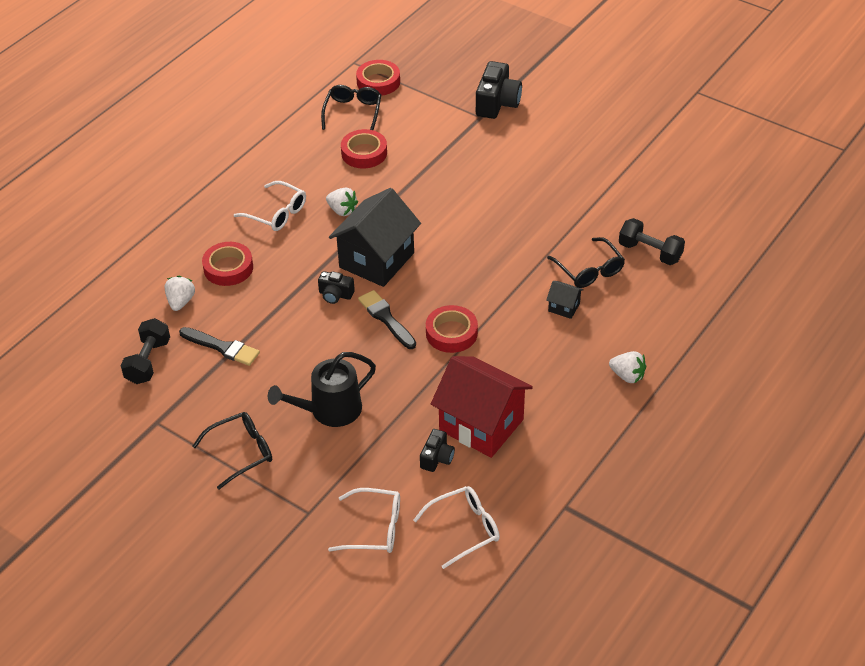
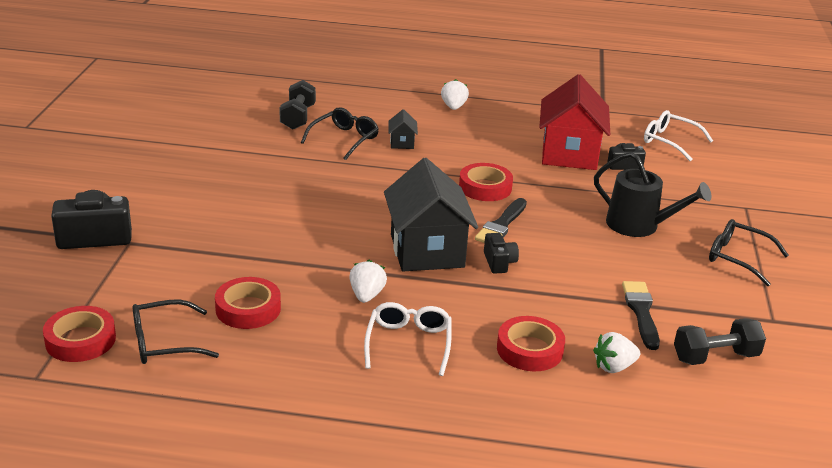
camera: 120 degrees left, 15 degrees down
(374, 528) = (718, 176): white glasses -> none
(376, 260) = (427, 251): black house -> black house turned 75 degrees clockwise

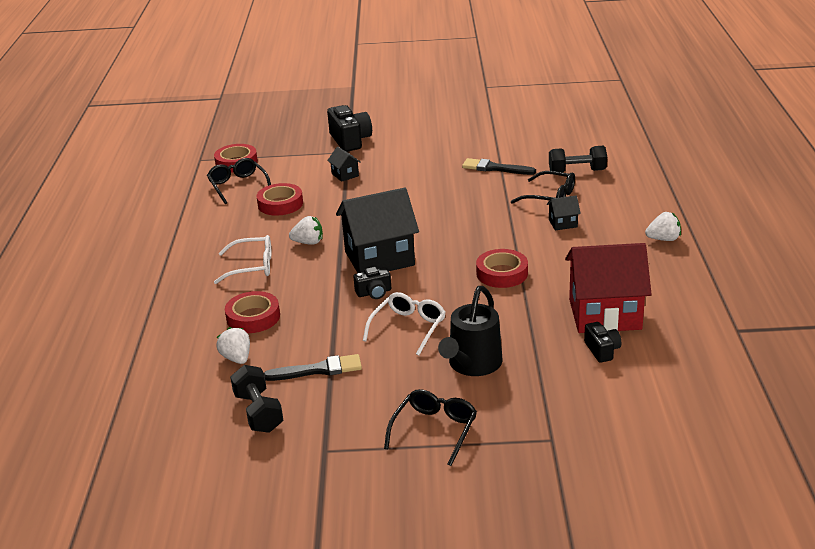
camera: 85 degrees right, 0 degrees up
(198, 251) = (345, 175): none -> black house
(501, 225) = (437, 288): black brush -> black brush (495, 168)
(670, 141) = (688, 382): white glasses -> white glasses (408, 328)

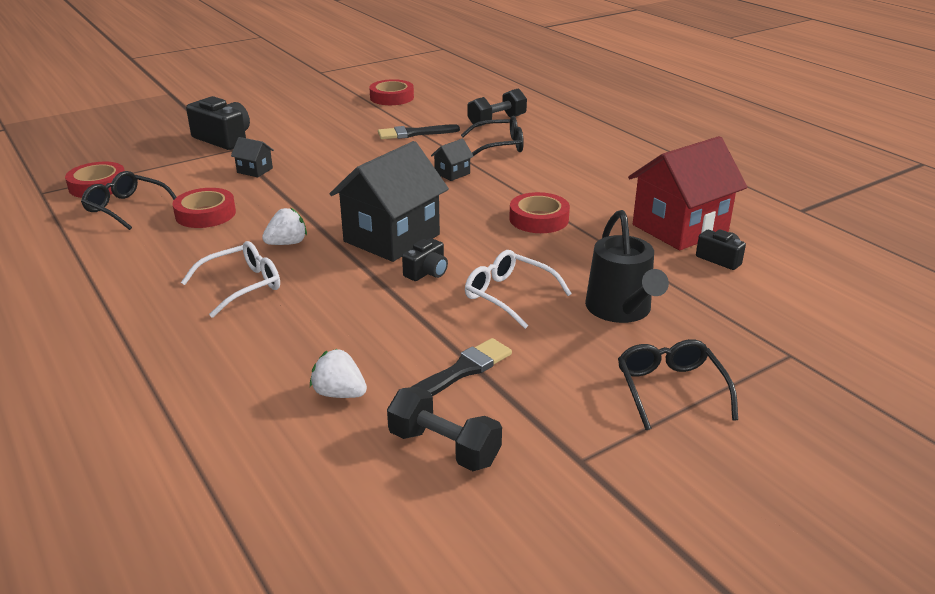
camera: 35 degrees left, 0 degrees up
(253, 317) = (307, 340): red tape -> red tape (392, 97)
(408, 328) = (509, 295): white glasses -> white glasses turned 45 degrees counterclockwise
(563, 223) = (540, 164): black house -> black house (452, 173)
(663, 239) = (644, 156): white strawberry -> none

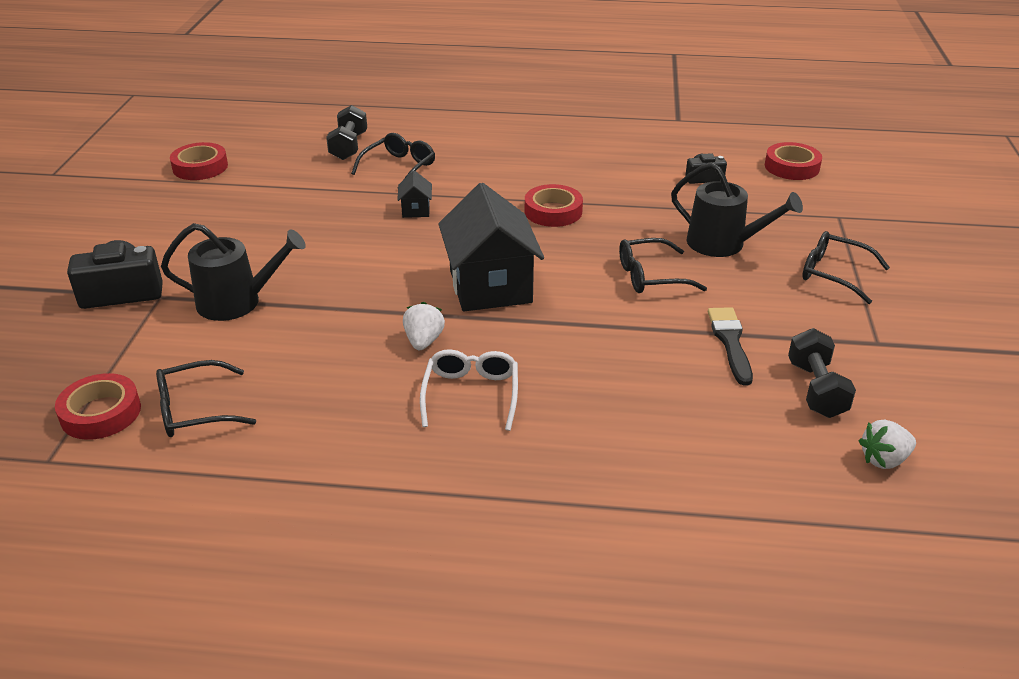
camera: 50 degrees left, 5 degrees up
(205, 214) = (291, 365): red tape -> red tape (791, 167)
(255, 170) = (236, 302): black house -> black watering can
(339, 393) = (702, 408): white strawberry -> white strawberry (884, 460)
(414, 133) = (304, 191): black brush -> none
(427, 272) = (570, 295): black camera -> none
(444, 448) = (816, 389): black dumbbell -> black dumbbell turned 75 degrees counterclockwise
(509, 295) = (651, 276): white glasses -> black glasses
(680, 228) = (644, 169): red house -> none

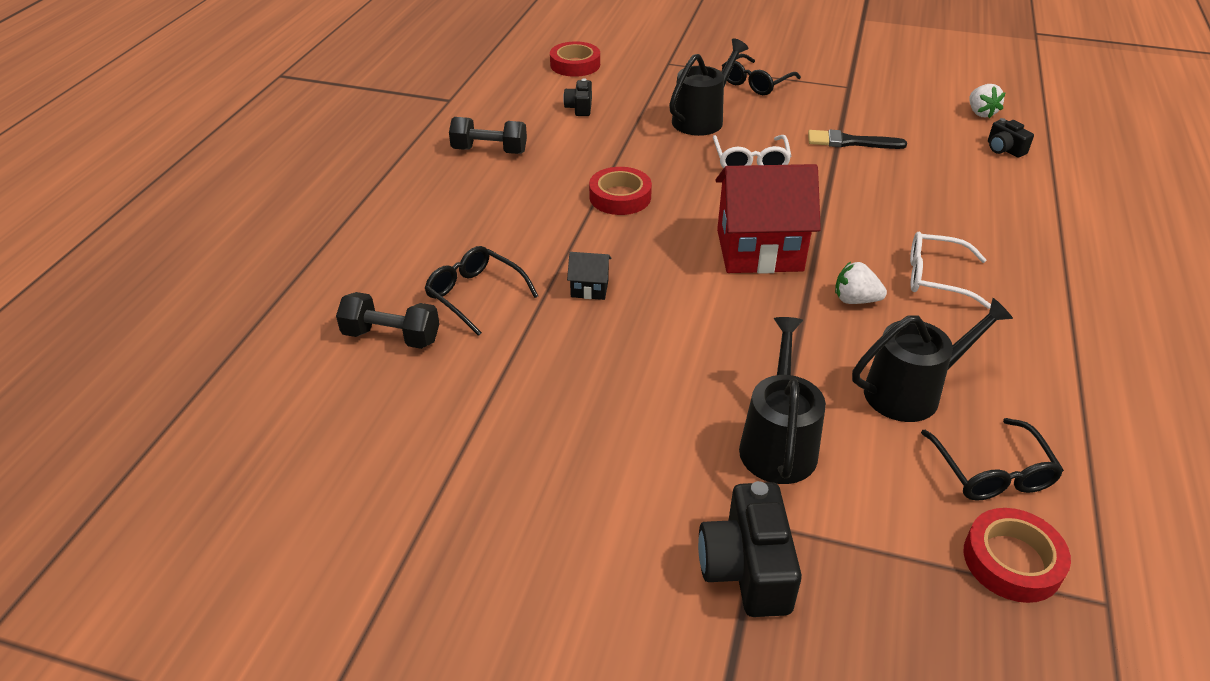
camera: 80 degrees left, 5 degrees up
(200, 167) = (383, 502): red tape -> none
(295, 369) = (910, 392): none -> black watering can
(490, 286) = (759, 250): black house -> red house
(651, 276) = (750, 161): black glasses -> white glasses
(787, 474) = (1004, 149): none -> black camera
(816, 389) = (907, 120): black dumbbell -> black dumbbell (489, 151)

